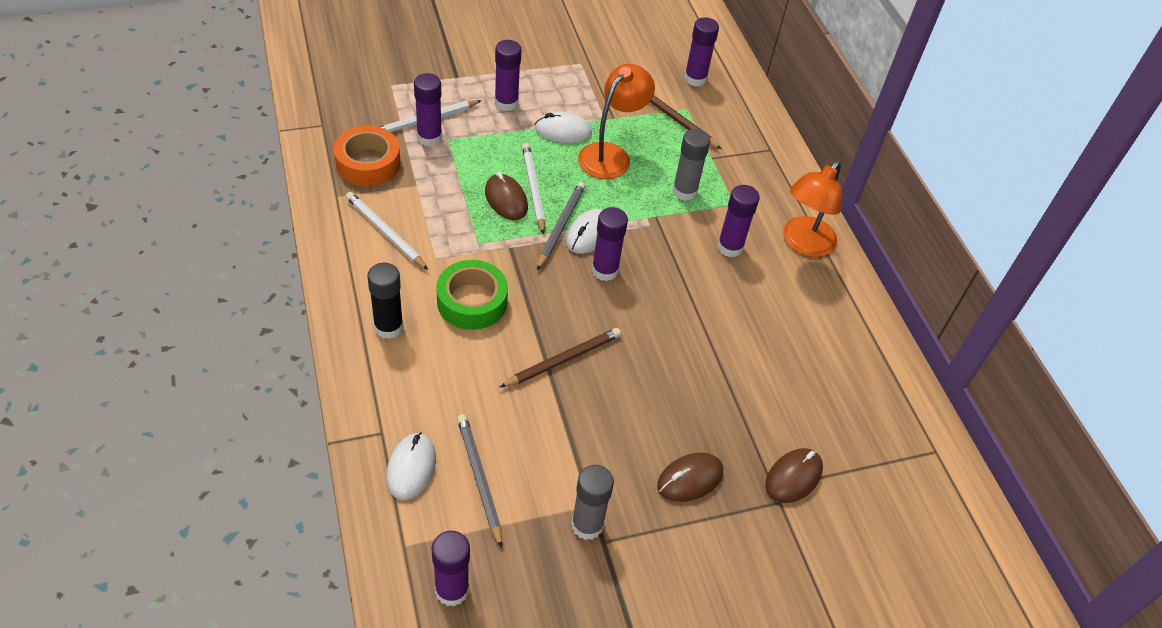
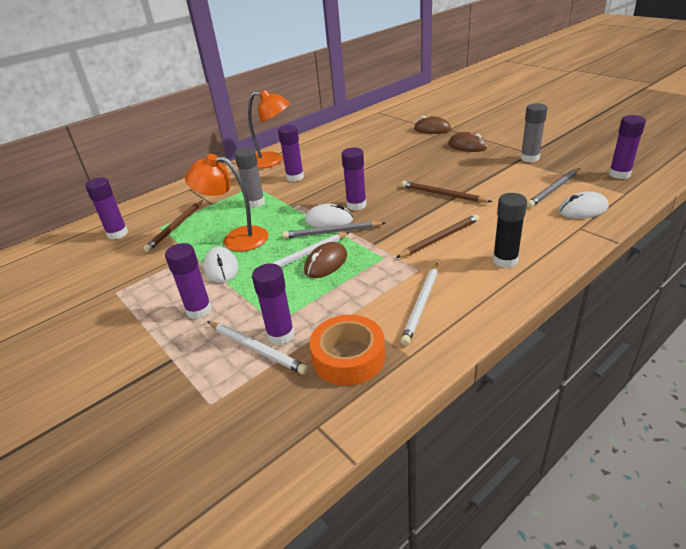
camera: 105 degrees left, 15 degrees down
(472, 301) = (439, 238): green tape -> brown pencil

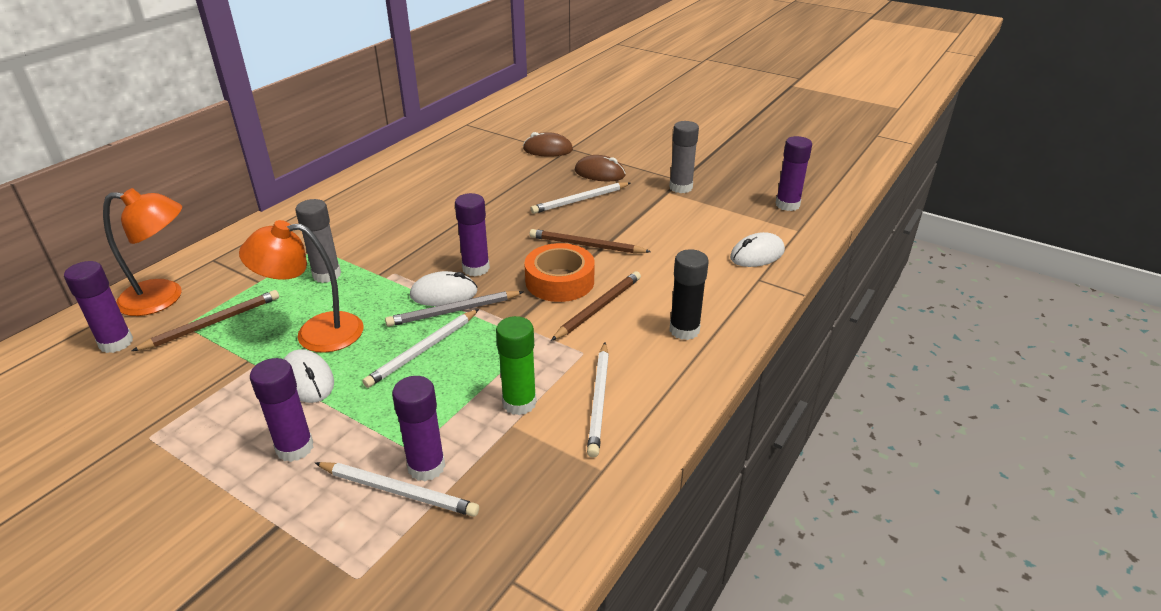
camera: 20 degrees left, 0 degrees up
(176, 227) = (212, 323): brown pencil -> brown pencil turned 135 degrees counterclockwise
(272, 161) = (332, 207): orange lamp -> orange lamp (164, 298)
(295, 177) = (374, 231): purple glue stick -> none
(326, 263) = (458, 357): brown mouse -> none
(348, 357) = (526, 483): orange tape -> orange tape (559, 281)
(360, 299) = (519, 403): none -> green glue stick
(447, 164) = (580, 200): none -> white pencil
(554, 189) = (719, 229): grey pencil -> none

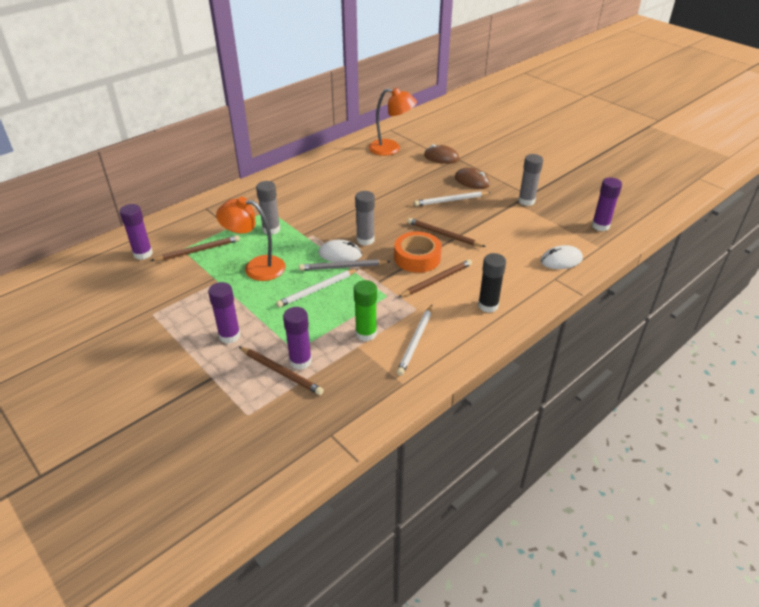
camera: 15 degrees right, 5 degrees up
(164, 298) = (173, 229): orange lamp -> orange lamp (391, 148)
(307, 380) = (245, 296): white mouse -> none
(398, 491) = (281, 372): white pencil -> brown pencil
(476, 268) = (365, 240): purple glue stick -> grey glue stick

